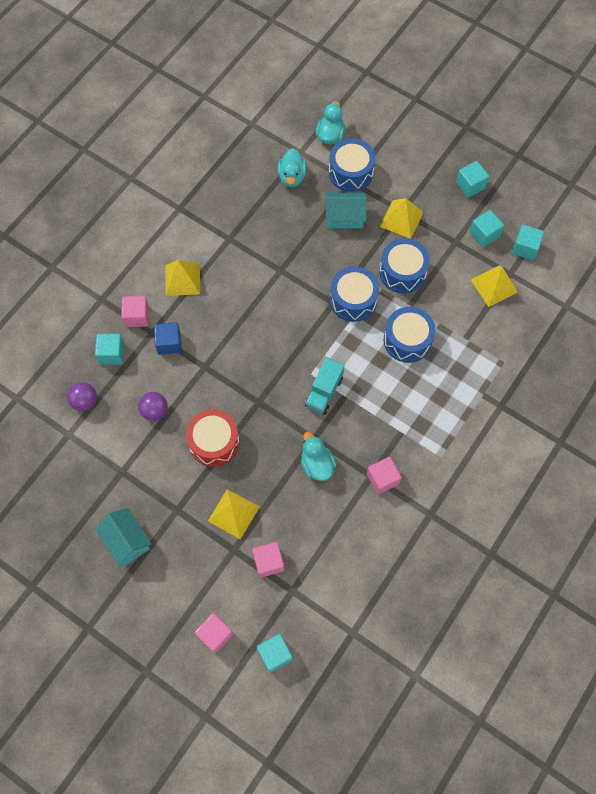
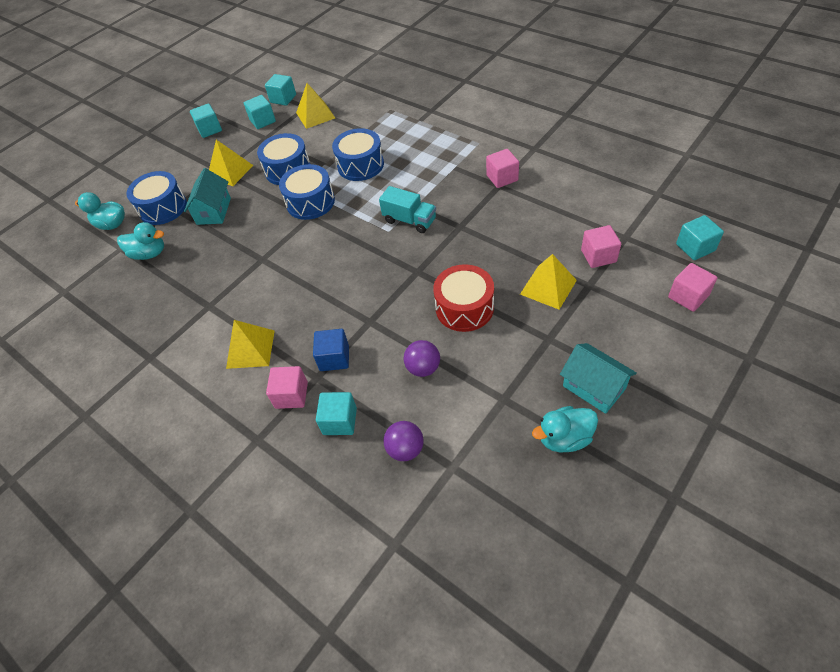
camera: 80 degrees left, 15 degrees down
(127, 541) = (594, 387): turquoise house -> turquoise house turned 75 degrees clockwise
(317, 464) = (489, 223): turquoise duck -> turquoise duck (564, 438)

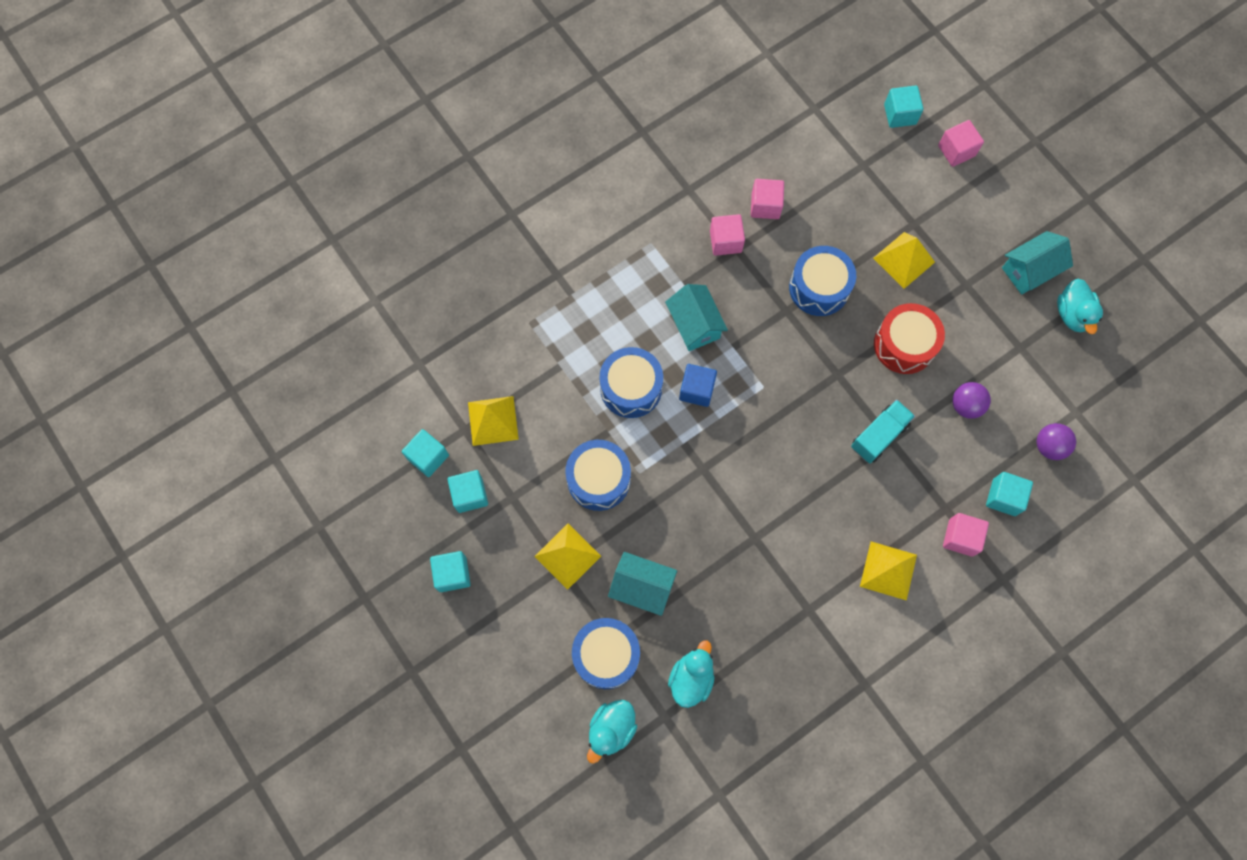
camera: 80 degrees left, 20 degrees up
(310, 202) = (676, 463): blue drum -> blue drum (819, 288)
(334, 358) = (927, 486): blue cube -> blue cube (696, 390)
(409, 220) = (756, 359): turquoise truck -> turquoise truck (879, 436)
(424, 181) = (694, 325): none -> turquoise house
(598, 256) = (880, 199): pink cube -> pink cube (765, 206)

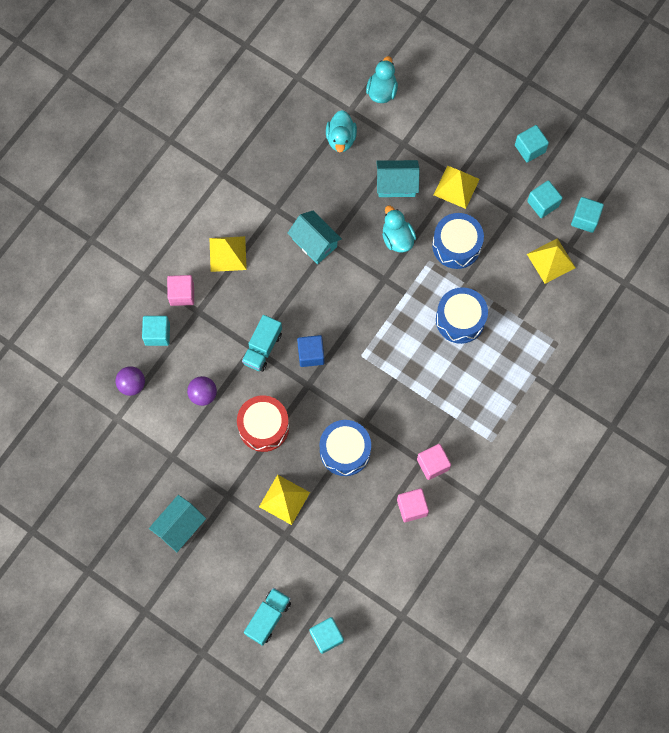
camera: 160 degrees right, 0 degrees up
(606, 655) = (403, 133): blue drum -> none
(694, 325) = (431, 386): turquoise house -> turquoise house (314, 243)
(696, 390) = (410, 335): blue cube -> blue cube (311, 354)
(956, 151) = (268, 618): pink cube -> turquoise truck
(1072, 314) = (136, 500): turquoise duck -> turquoise duck (397, 238)

